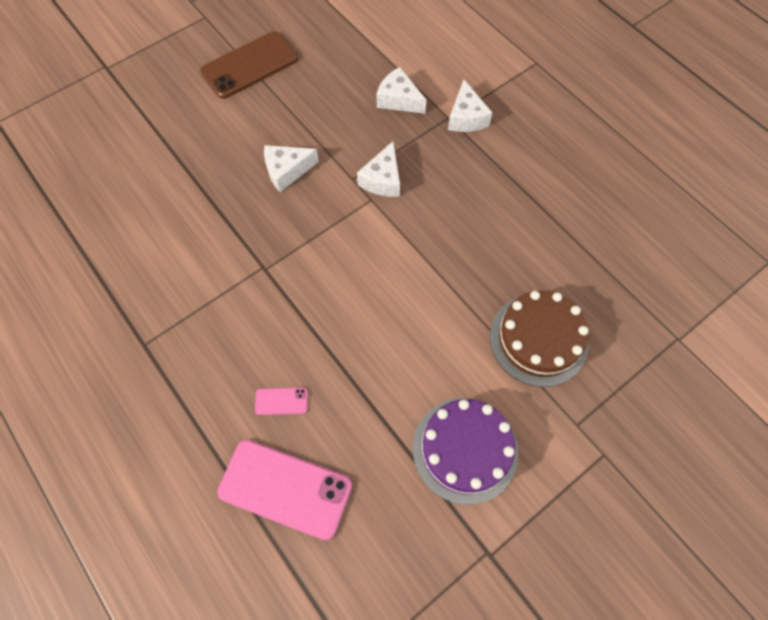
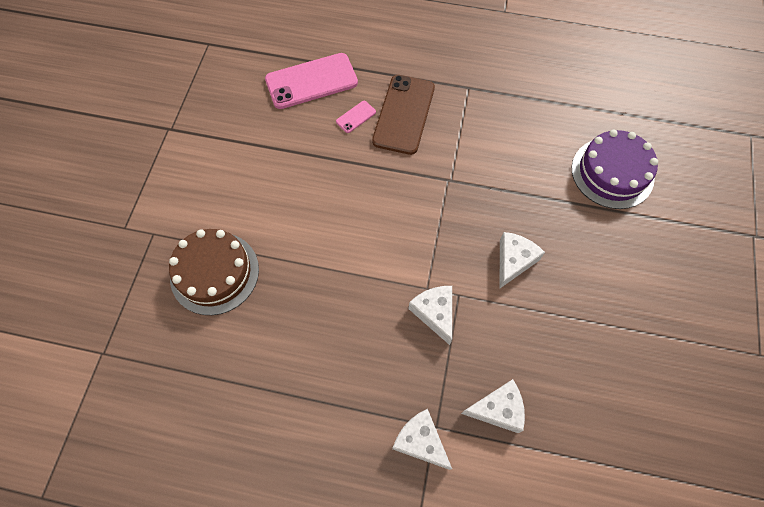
camera: 140 degrees right, 0 degrees up
(250, 65) = (657, 335): brown phone -> brown phone (403, 114)
(465, 449) = (220, 169): purple cake -> purple cake (612, 173)

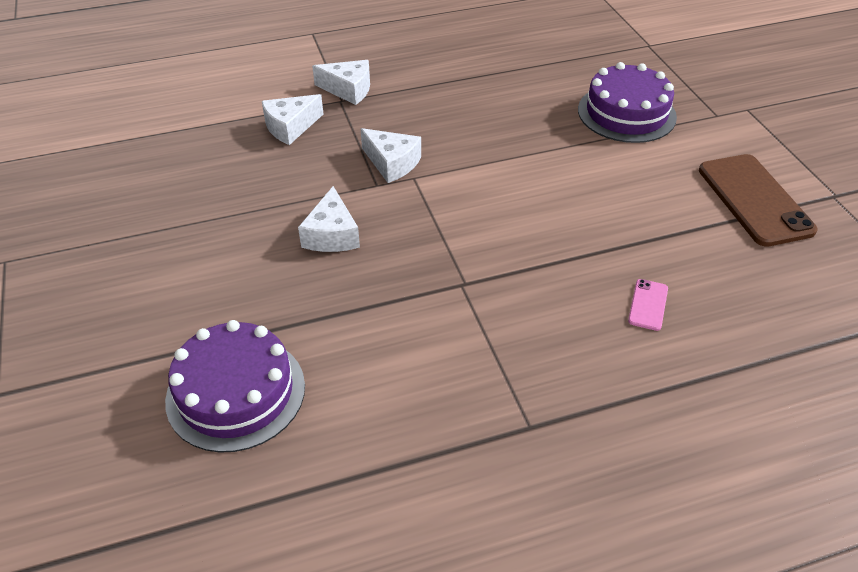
camera: 150 degrees right, 20 degrees down
(214, 273) = (626, 113): brown cake -> purple cake
(311, 81) = (755, 323): pink phone -> none
(403, 114) = (590, 338): brown phone -> brown phone (754, 200)

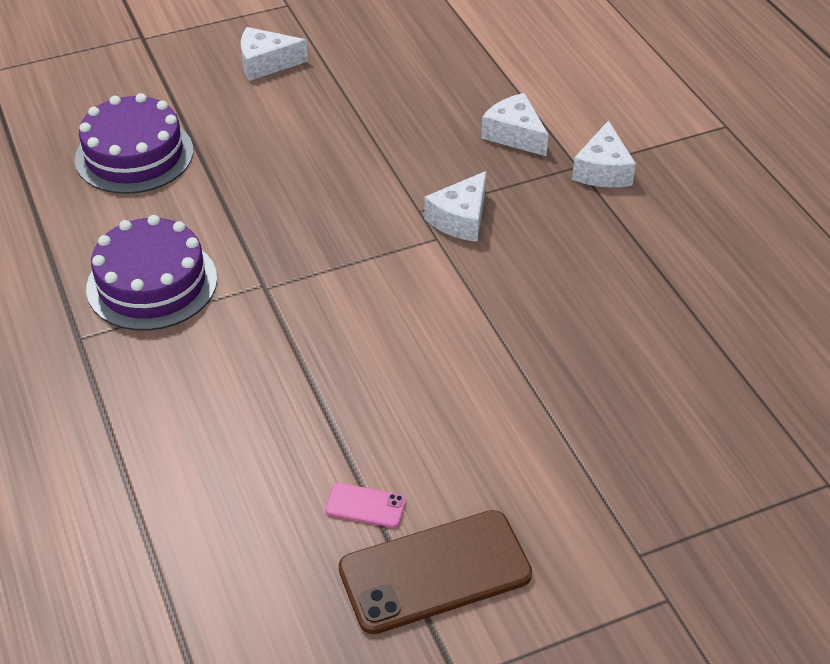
camera: 85 degrees right, 0 degrees up
(331, 234) = (334, 186): white cheese -> white cheese (266, 63)
(626, 113) = (618, 442): purple cake -> purple cake (152, 283)
(648, 305) = (233, 437): pink phone -> pink phone (365, 505)

